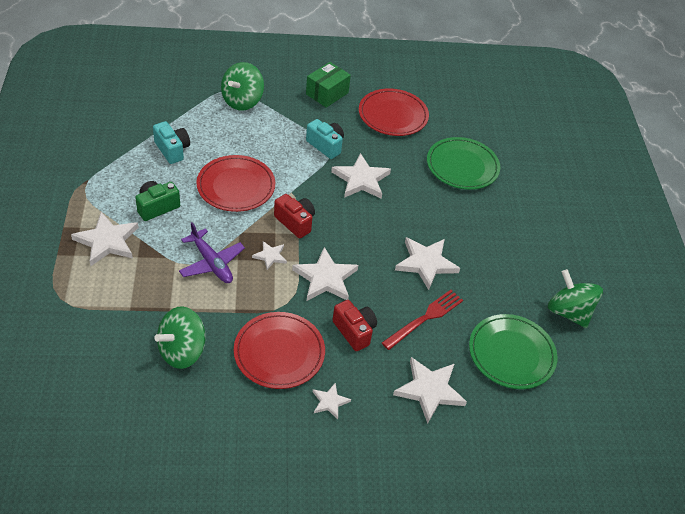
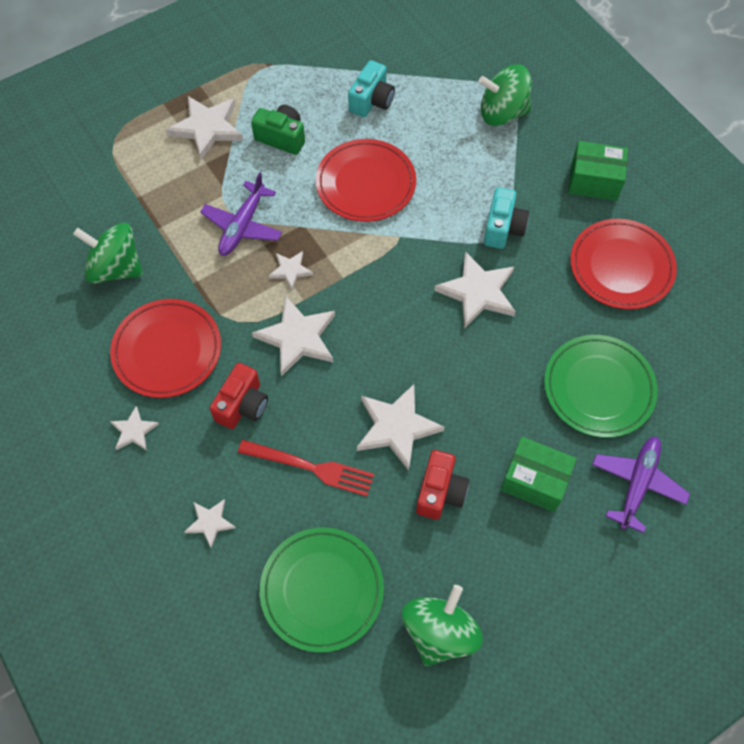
camera: 65 degrees right, 15 degrees up
(295, 222) = (357, 265): red camera -> red camera (440, 492)
(429, 390) = (210, 522): white star -> white star, size x0.54
(501, 222) = (534, 480): none -> green box
(529, 184) = (637, 484): none -> purple plane

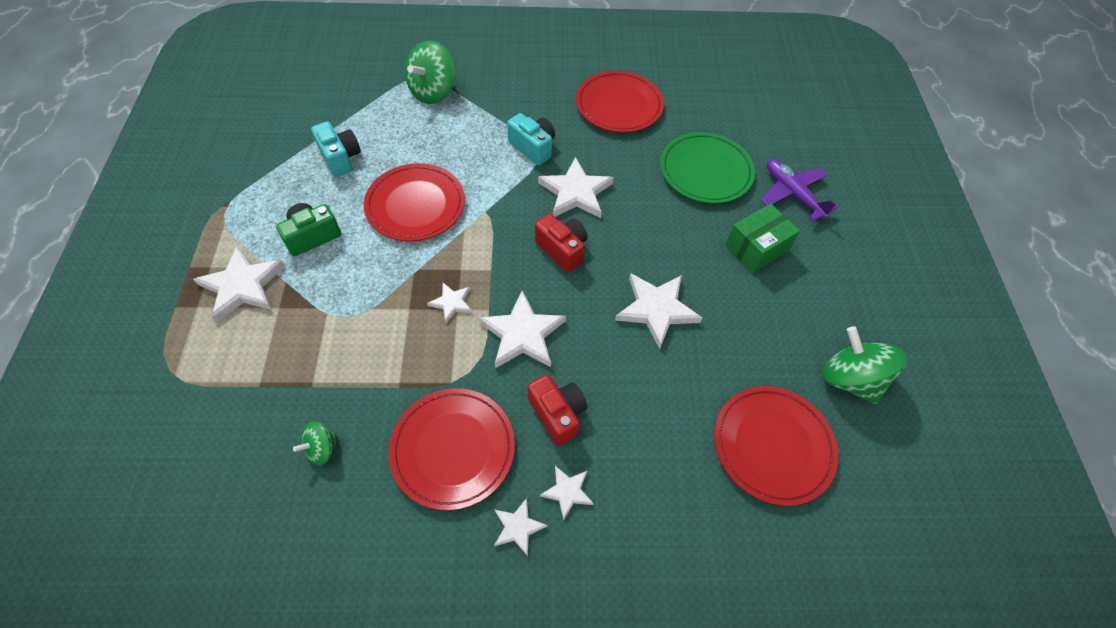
camera: 60 degrees left, 5 degrees down
(116, 268) = (322, 448): green spinning top -> green spinning top, size x0.53
(210, 522) = (658, 506): white star -> white star (567, 491)
(242, 226) = (374, 314): purple plane -> none
(311, 468) = (654, 392): red fork -> none
(322, 590) = (772, 446): green plate -> red plate
(440, 492) = (731, 312): red camera -> red camera (562, 249)
(594, 181) = (538, 79): green box -> none

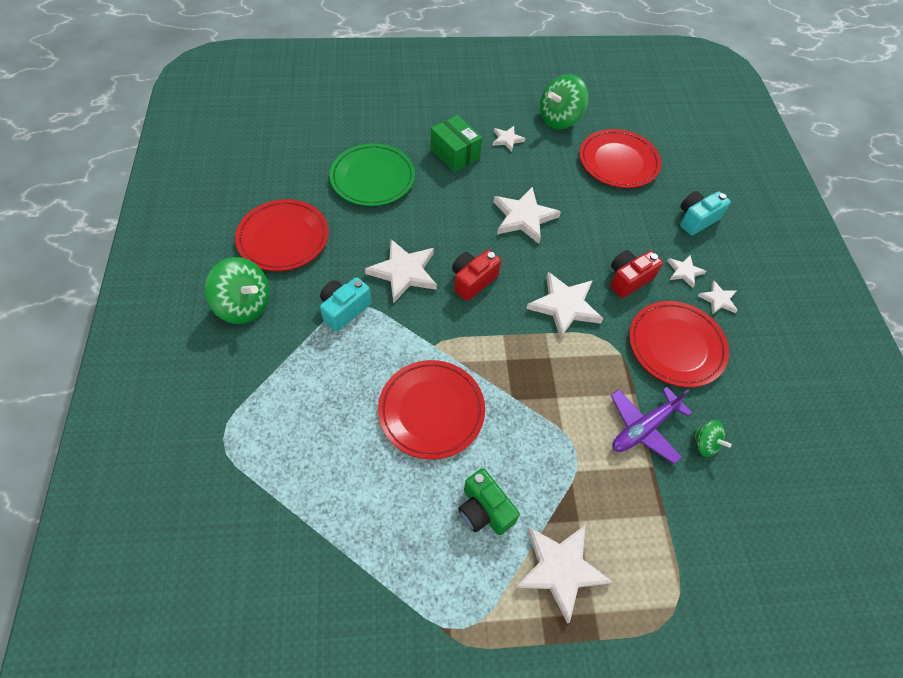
camera: 95 degrees left, 0 degrees up
(340, 158) = (364, 506): turquoise camera -> turquoise camera (696, 219)
(433, 92) = (249, 418): green spinning top -> green spinning top (244, 305)
(452, 303) = (544, 362): white star -> white star (507, 139)
(792, 193) = (395, 127): purple plane -> purple plane (643, 428)

